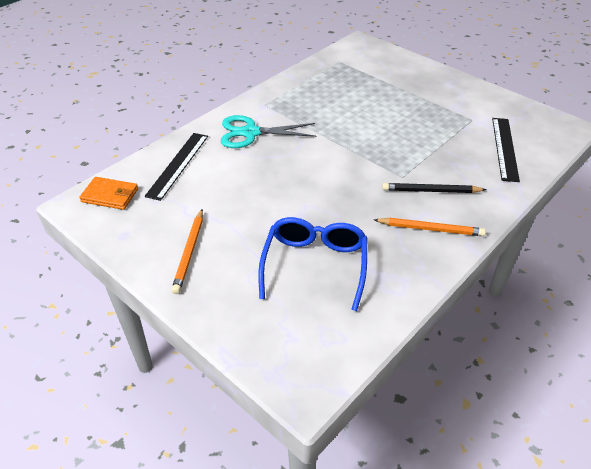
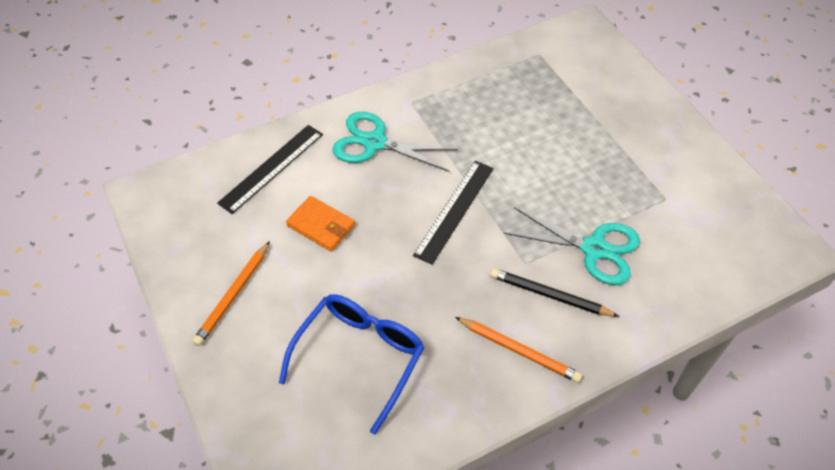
camera: 20 degrees right, 10 degrees up
(110, 195) = (182, 191): orange wallet -> orange wallet (321, 225)
(444, 157) = (594, 249): none -> turquoise scissors
(505, 148) = (683, 258): black ruler -> black ruler (454, 210)

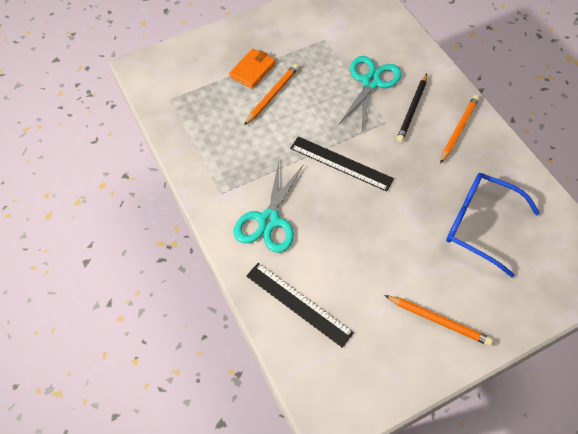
camera: 90 degrees left, 5 degrees up
(321, 225) = (362, 258): orange wallet -> orange wallet (252, 70)
(556, 144) = (272, 95): none -> orange pencil

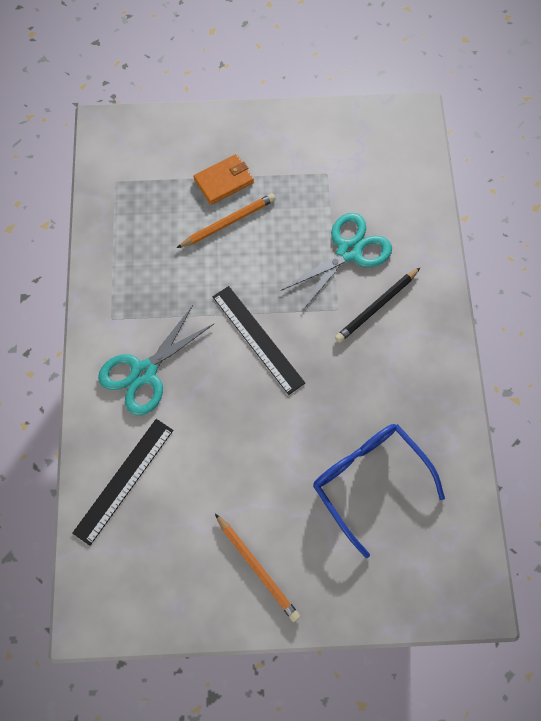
camera: 25 degrees right, 10 degrees up
(298, 304) = (124, 480): black ruler -> black ruler turned 60 degrees clockwise
(459, 129) = (416, 354): orange pencil -> none

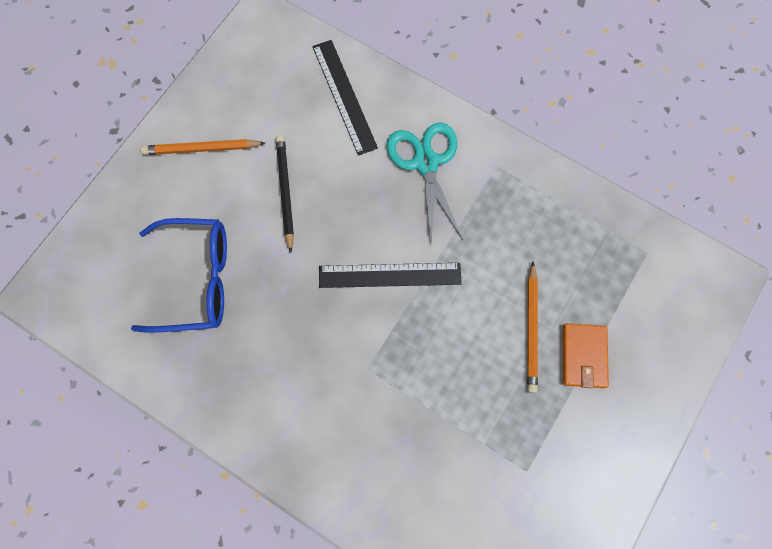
camera: 125 degrees right, 5 degrees up
(349, 251) = (420, 425): turquoise scissors -> none
(376, 307) = (343, 407): black pencil -> black pencil (285, 192)

